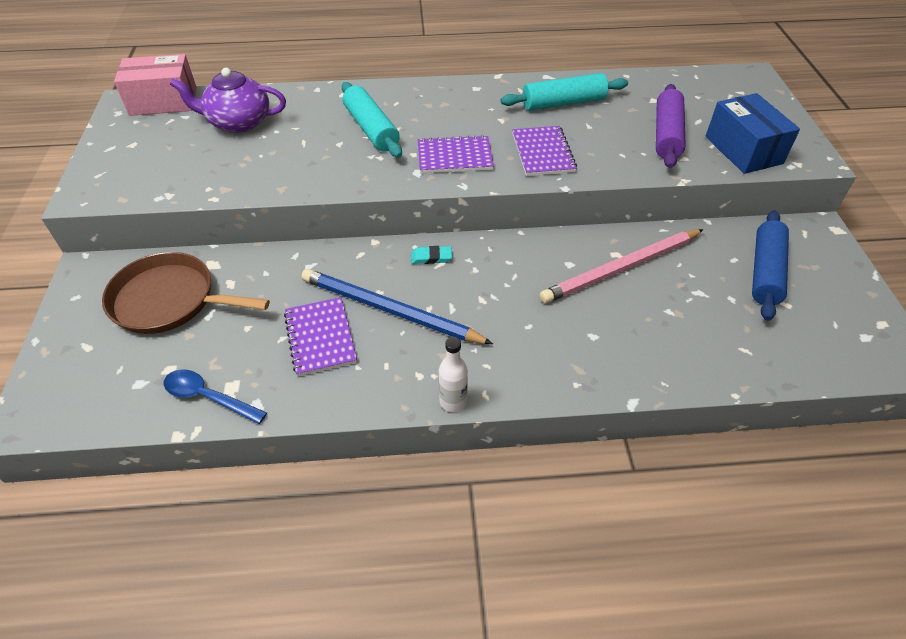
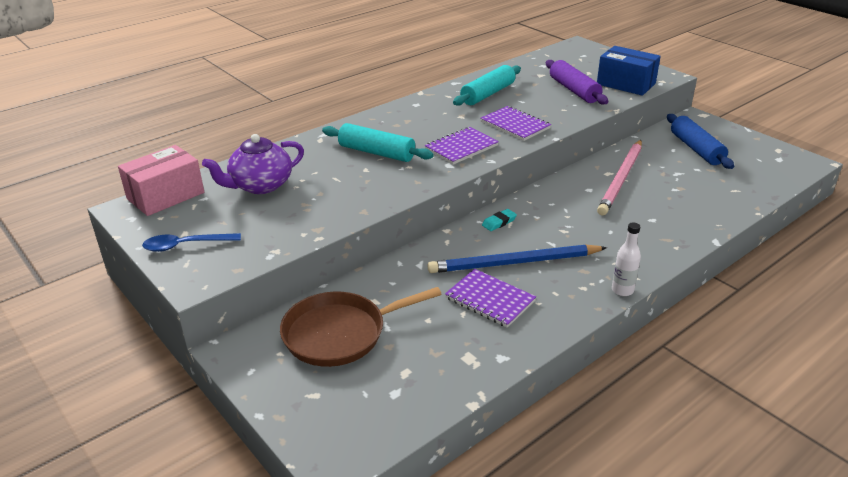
camera: 35 degrees left, 15 degrees down
(208, 397) = (461, 372): blue spoon -> blue spoon (185, 245)

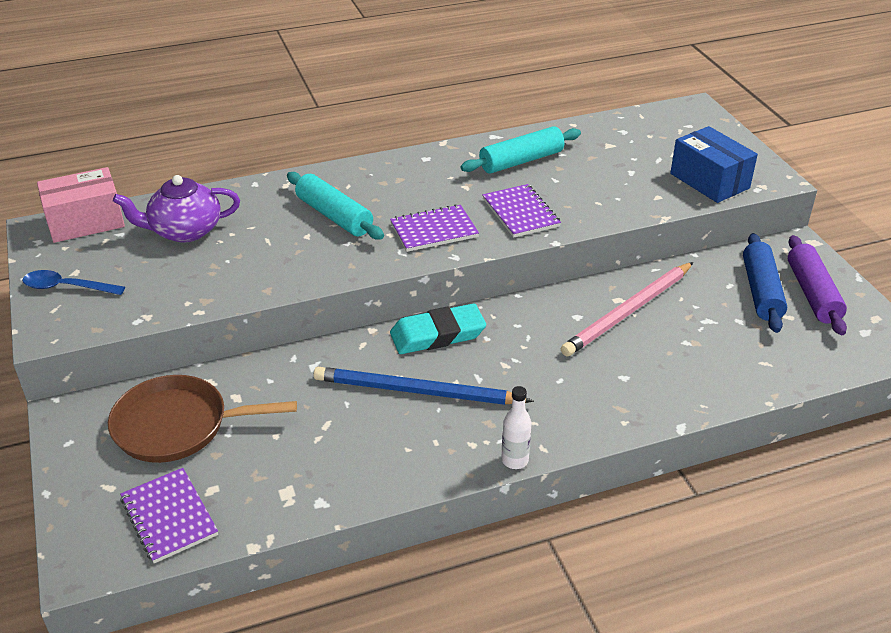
camera: 20 degrees right, 5 degrees up
(490, 299) = (357, 430): purple notebook -> purple notebook (169, 516)
(499, 222) = (438, 334): turquoise eraser -> turquoise eraser, size x2.11
(574, 90) = (633, 177): purple rolling pin -> purple rolling pin (812, 294)

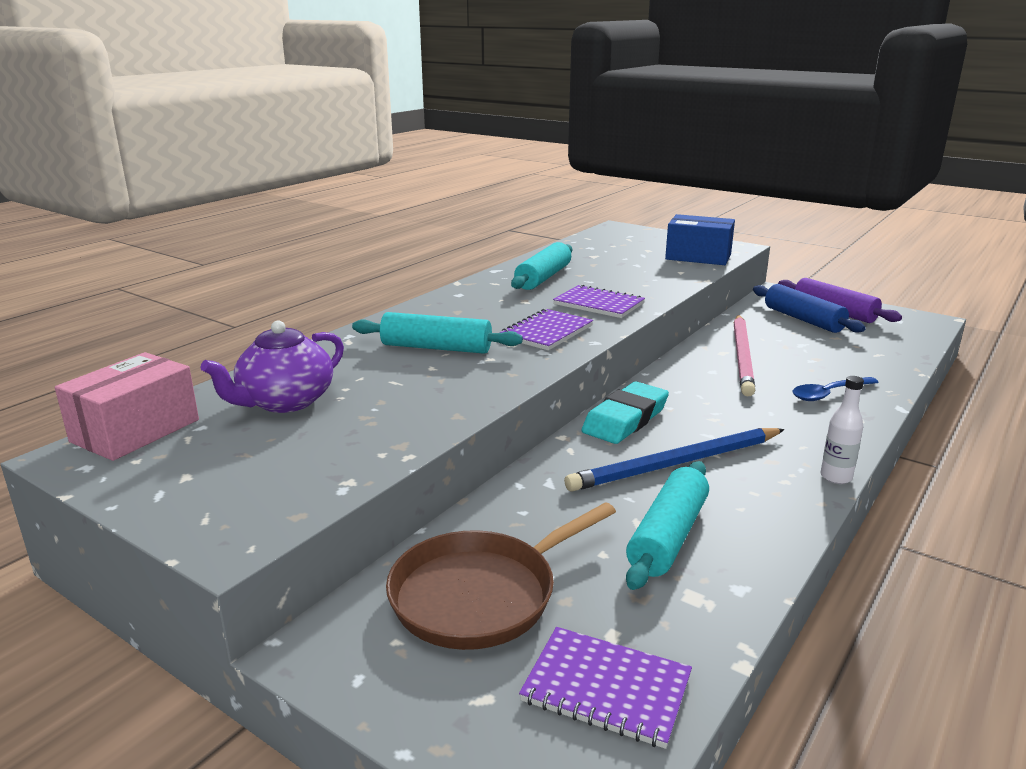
camera: 35 degrees left, 15 degrees down
(66, 287) = (194, 493): blue spoon -> blue spoon (828, 394)
(330, 444) = (668, 536): none -> turquoise rolling pin

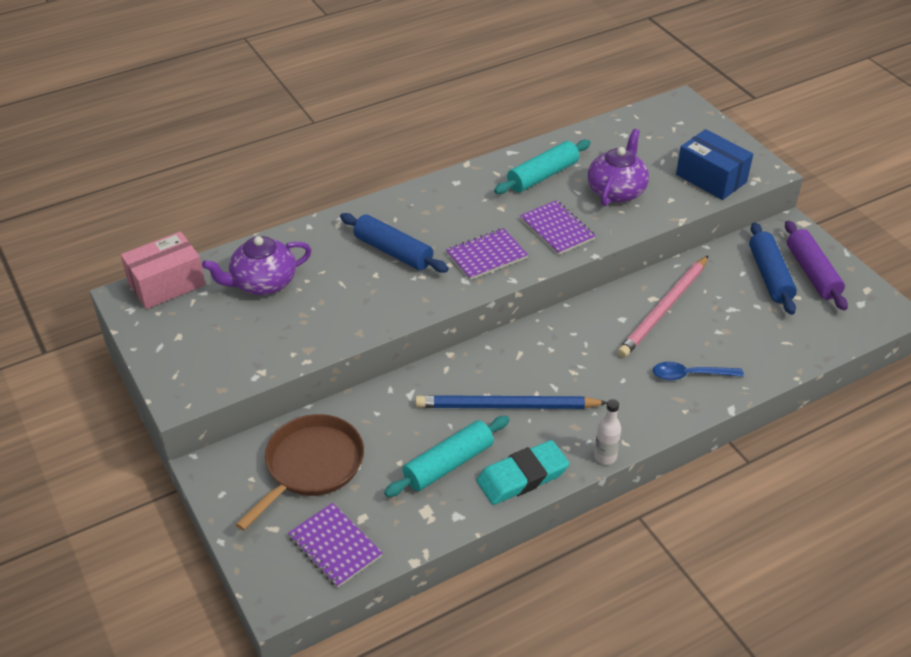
camera: 25 degrees right, 20 degrees up
(436, 348) = (393, 251): turquoise rolling pin -> blue rolling pin
(480, 595) = (311, 465): brown pan -> brown pan turned 135 degrees clockwise
(625, 275) = (616, 191): none -> purple teapot
(625, 419) = (508, 351): turquoise eraser -> turquoise eraser (522, 477)

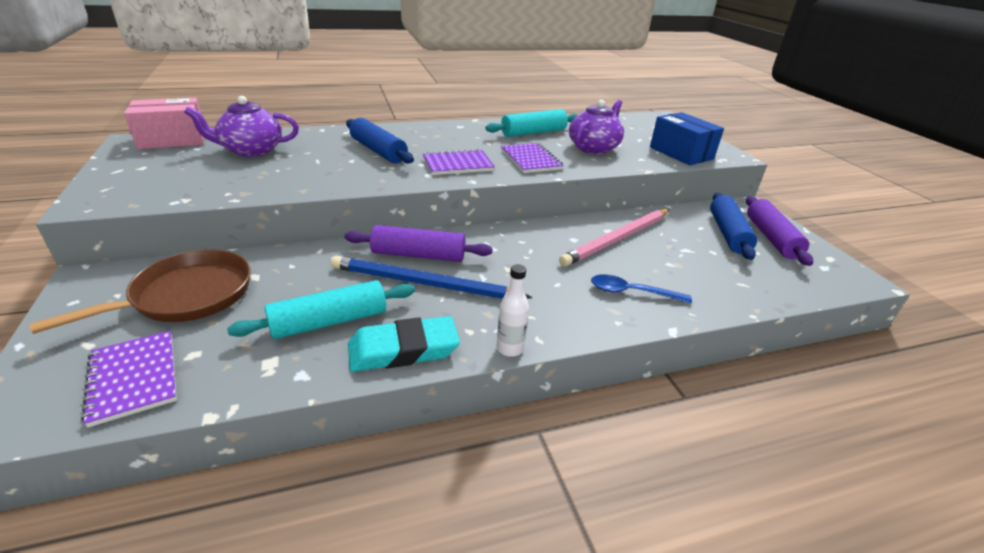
camera: 10 degrees right, 10 degrees down
(484, 373) = (418, 255): none -> purple rolling pin

